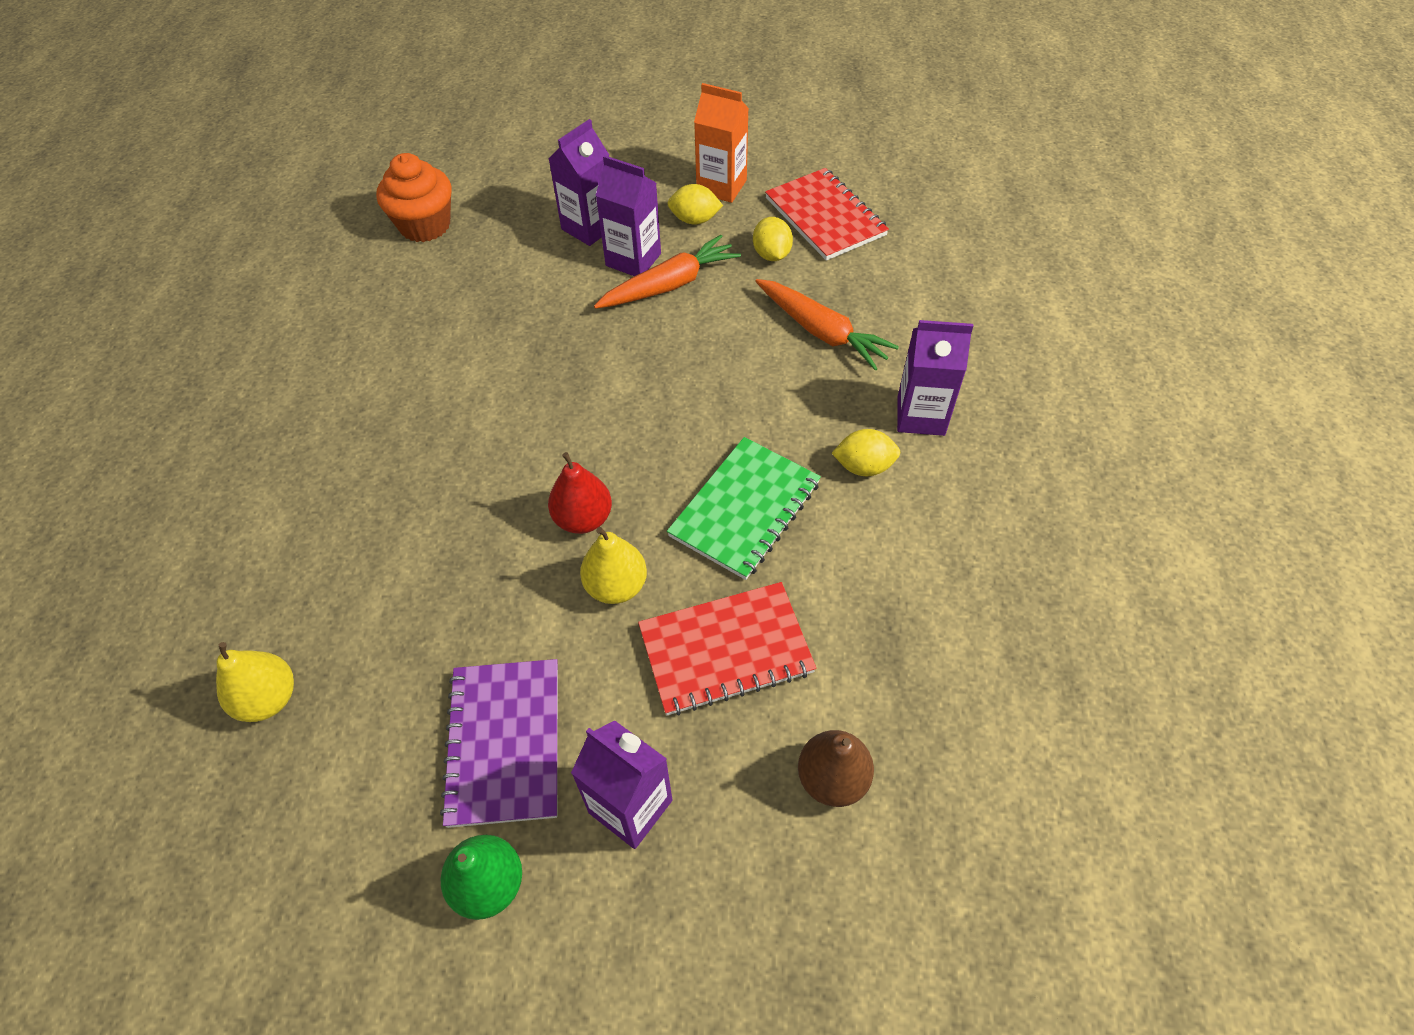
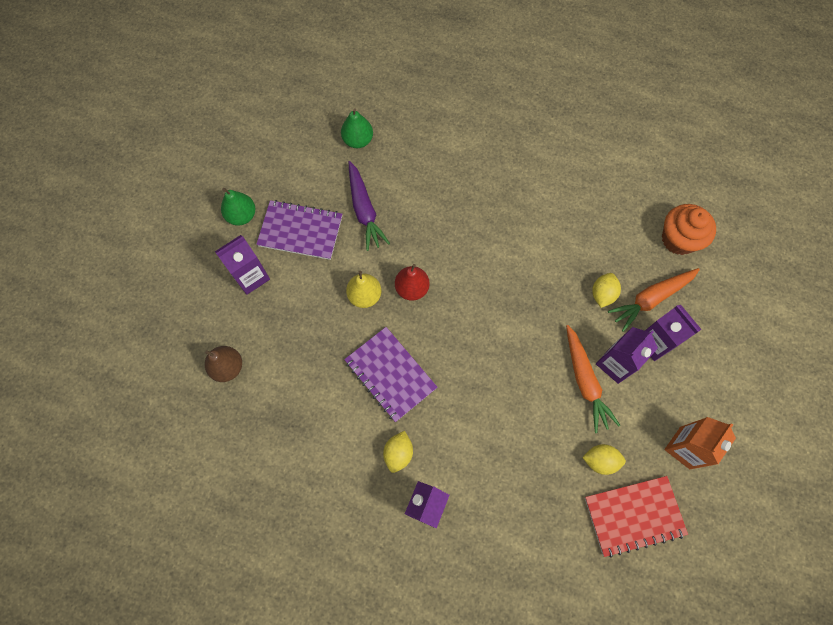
camera: 105 degrees right, 15 degrees up
(268, 699) = (358, 140): yellow pear -> green pear
(437, 638) = (364, 210): none -> purple carrot
(695, 220) = (649, 417): yellow lemon -> yellow lemon (602, 294)
(725, 650) = (310, 339): red notebook -> none
(745, 509) = (390, 374): green notebook -> purple notebook
(821, 332) = (515, 469): orange carrot -> orange carrot (651, 299)

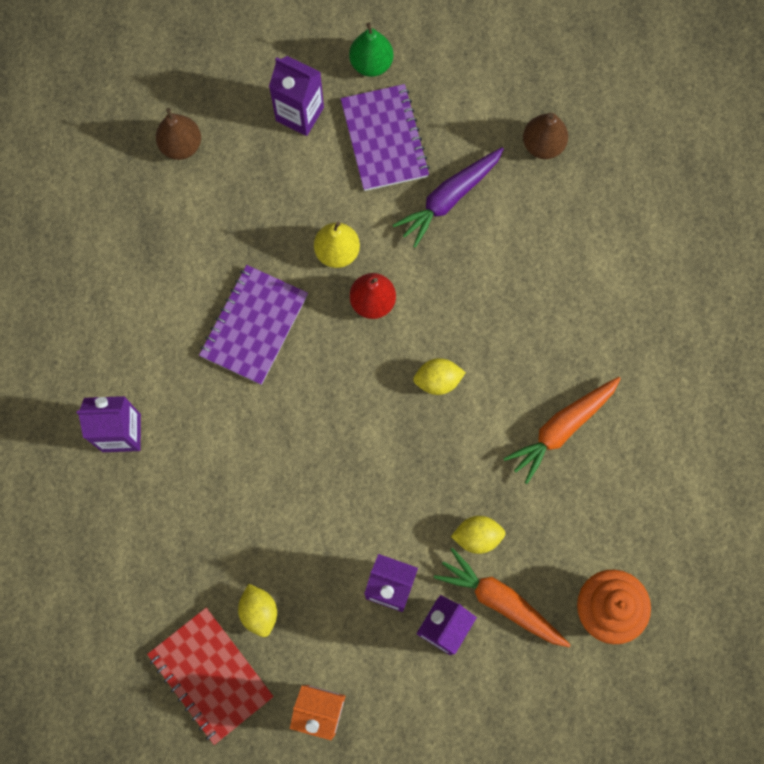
camera: 65 degrees right, 5 degrees up
(358, 140) = (543, 145): green pear -> brown pear
(398, 453) = (166, 376): yellow lemon -> yellow lemon (438, 380)
(585, 381) = (350, 557): orange carrot -> orange carrot (561, 428)

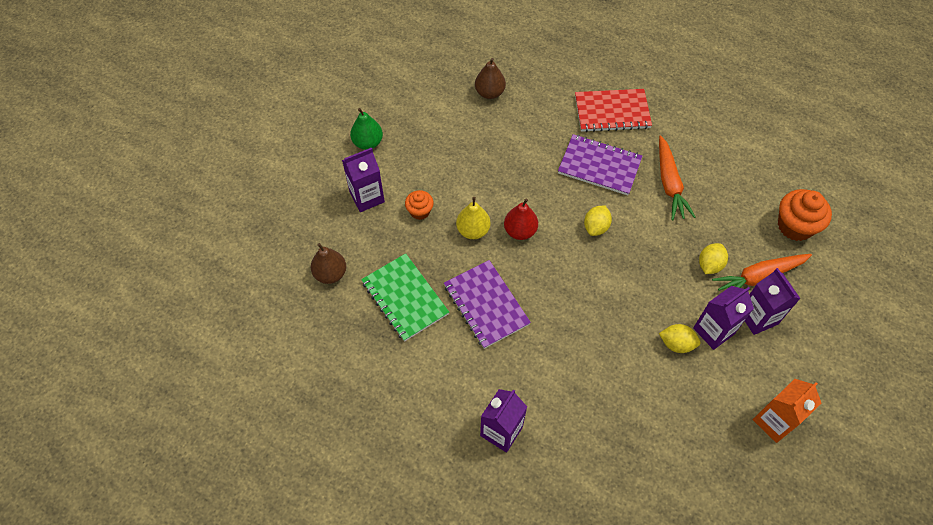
camera: 55 degrees left, 15 degrees down
(205, 239) = (405, 298): none -> green notebook
(211, 675) = (711, 477): red notebook -> red notebook (612, 112)
(259, 611) = (684, 419): yellow lemon -> yellow lemon (676, 344)
(321, 180) = (420, 211): none -> orange cupcake
(384, 139) = (421, 164): purple notebook -> purple notebook (599, 166)
(449, 199) = (485, 154): purple carrot -> none

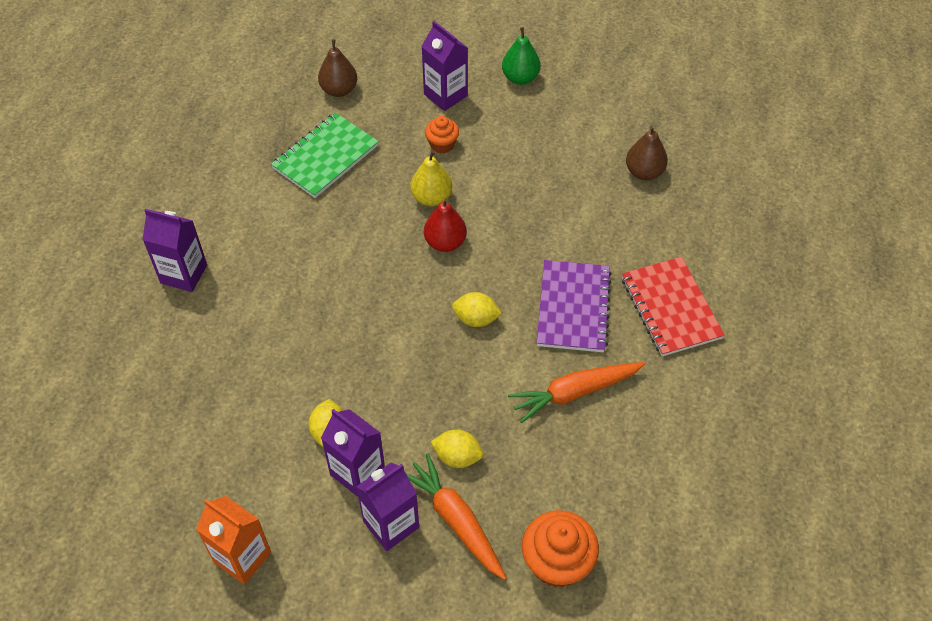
camera: 75 degrees right, 5 degrees down
(486, 305) = (335, 230): purple notebook -> none

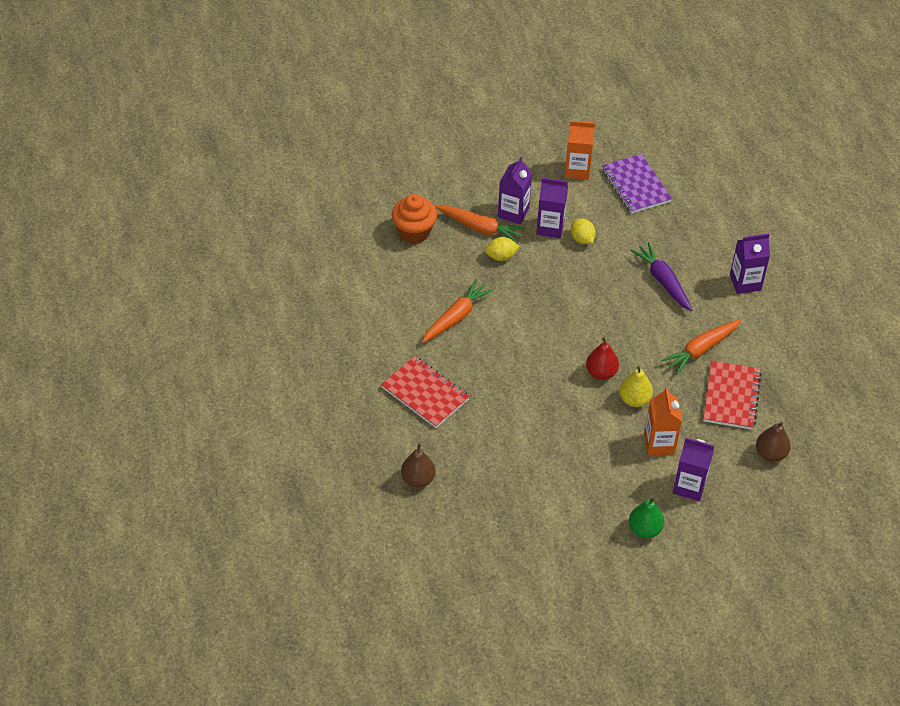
camera: 150 degrees right, 5 degrees down
(278, 321) = (663, 281): none -> purple carrot
(310, 219) = (701, 350): none -> orange carrot
(325, 157) = (731, 396): green notebook -> red notebook
(442, 144) = (659, 443): orange cupcake -> orange carton
(476, 319) = (545, 333): yellow lemon -> none
(573, 308) = (488, 366): purple notebook -> purple notebook (636, 185)
(644, 172) = (498, 488): brown pear -> brown pear (418, 479)

